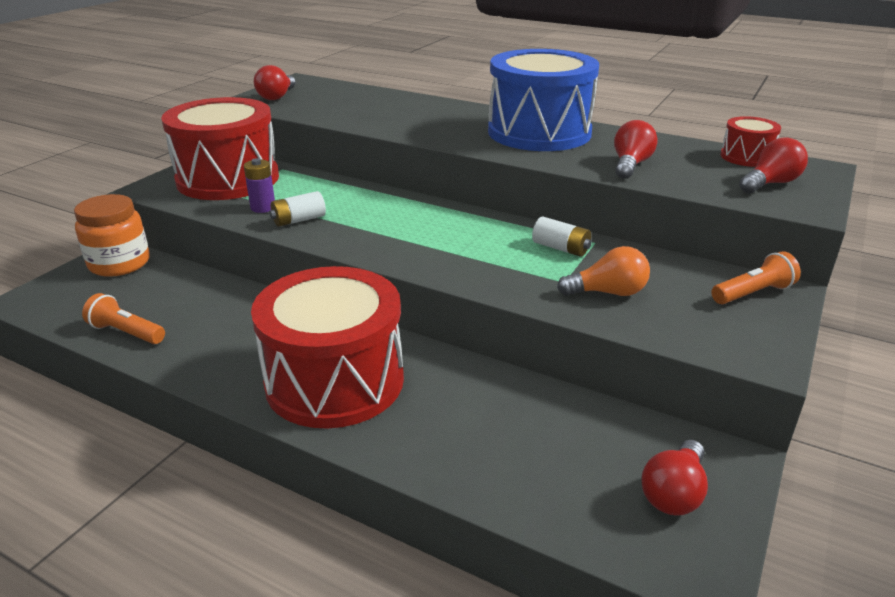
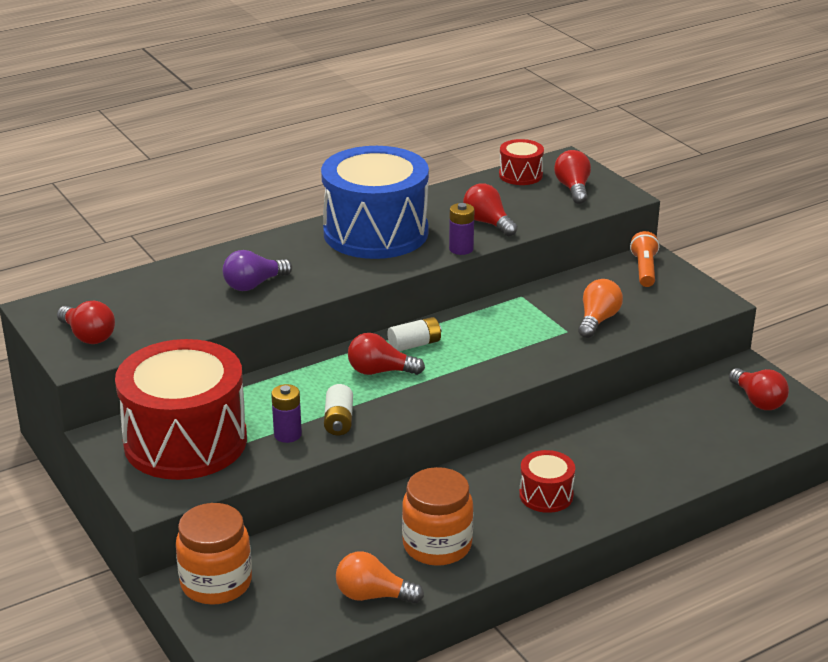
camera: 60 degrees left, 0 degrees up
(126, 332) = (373, 595): orange flashlight -> orange light bulb
(215, 343) = (437, 545): none -> orange jar
(335, 381) = (546, 495): red drum -> red drum, size x0.45
(389, 216) = (380, 371): none -> red light bulb
(400, 118) = (254, 285): none -> purple light bulb
(561, 248) = (517, 313): white battery -> white battery (414, 344)
(564, 166) = (461, 249): none -> purple battery

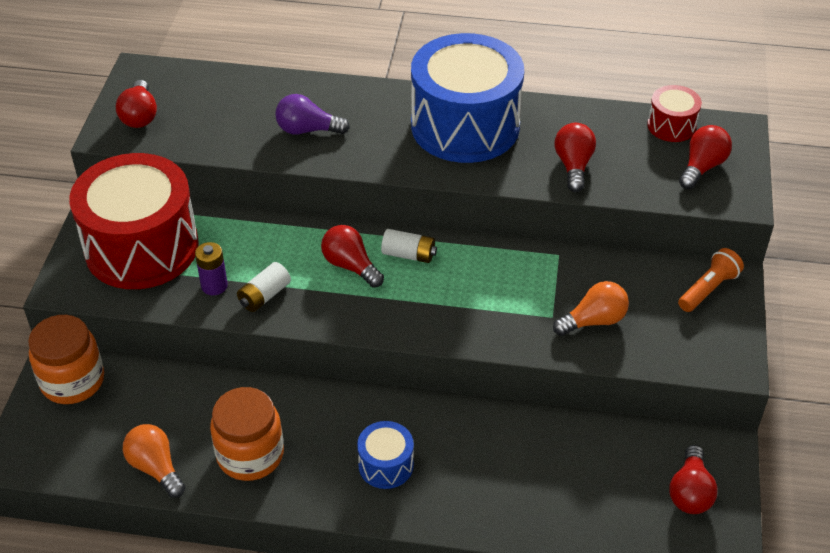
camera: 40 degrees right, 15 degrees up
(461, 249) = (514, 183): purple battery -> none
(546, 495) = (386, 465): red drum -> blue drum

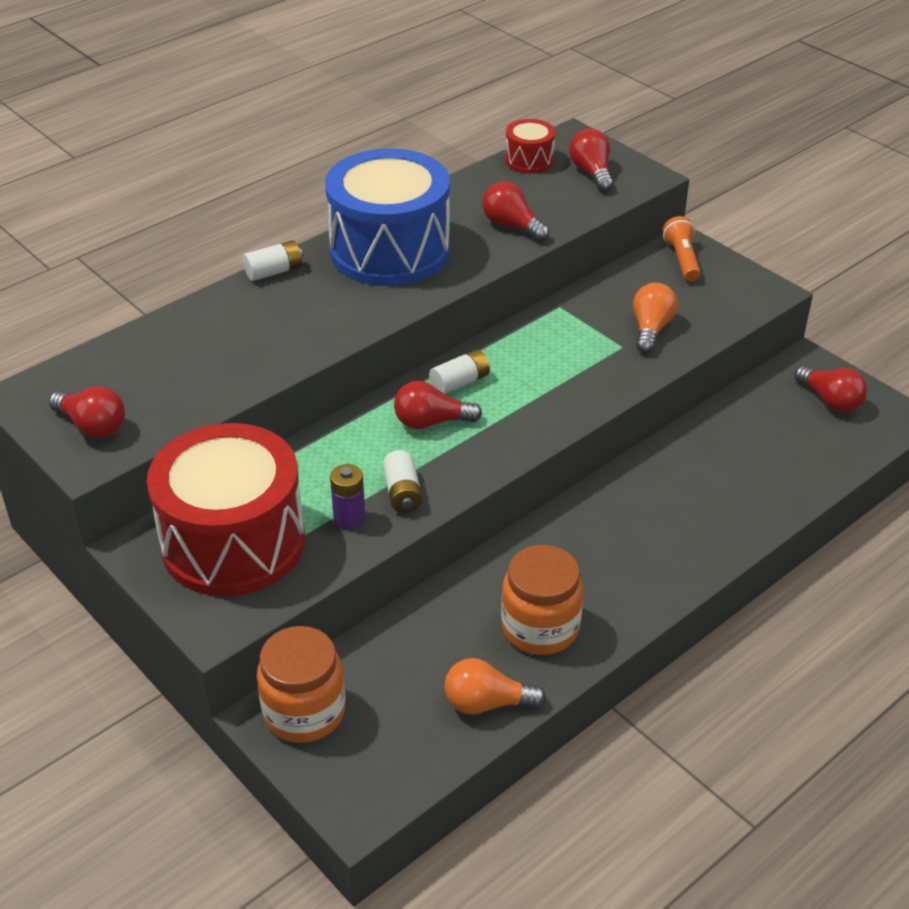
camera: 50 degrees left, 5 degrees down
(307, 130) = (270, 334): purple light bulb -> none
(376, 90) = (274, 271): none -> white battery
(386, 465) = (641, 547): blue drum -> none

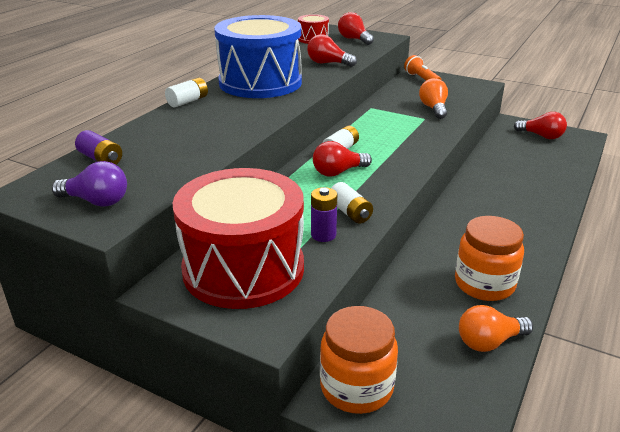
camera: 20 degrees left, 10 degrees down
(92, 426) = (96, 201): red light bulb -> purple light bulb
(124, 358) = (101, 159): none -> purple battery

